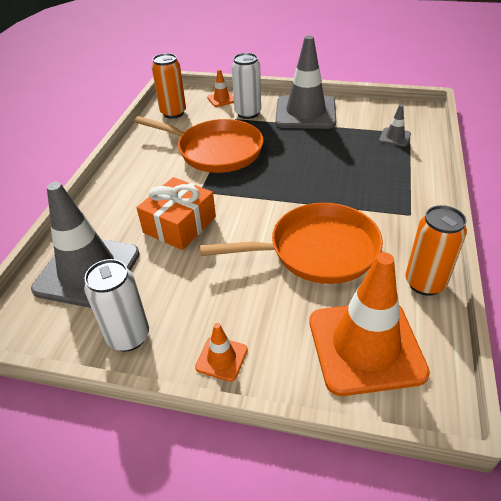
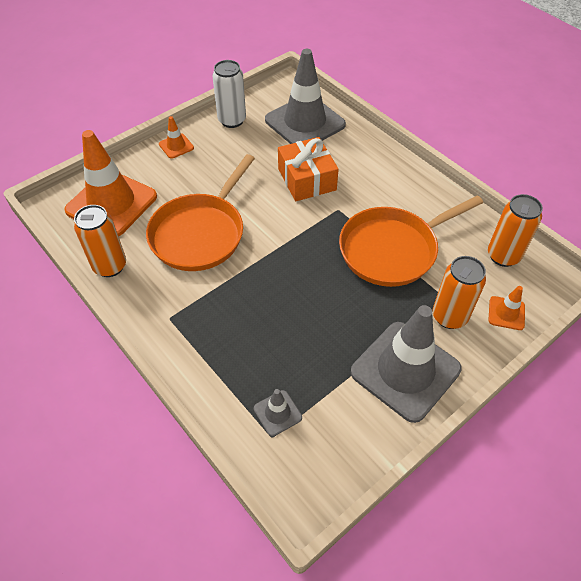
camera: 125 degrees right, 10 degrees up
(248, 113) = (449, 316): white can -> orange can

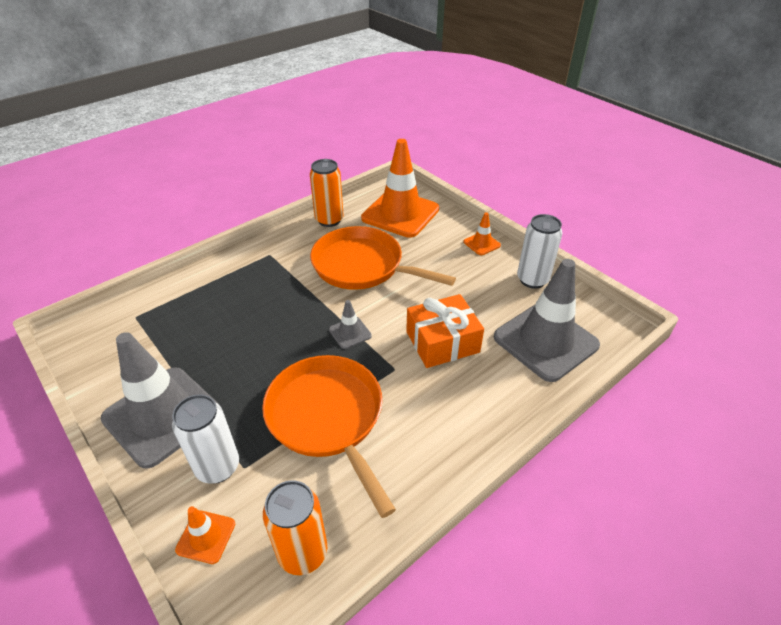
camera: 90 degrees right, 10 degrees down
(277, 413) = (155, 320): grey traffic cone -> grey traffic cone (350, 333)
(449, 316) = (218, 467): orange can -> white can

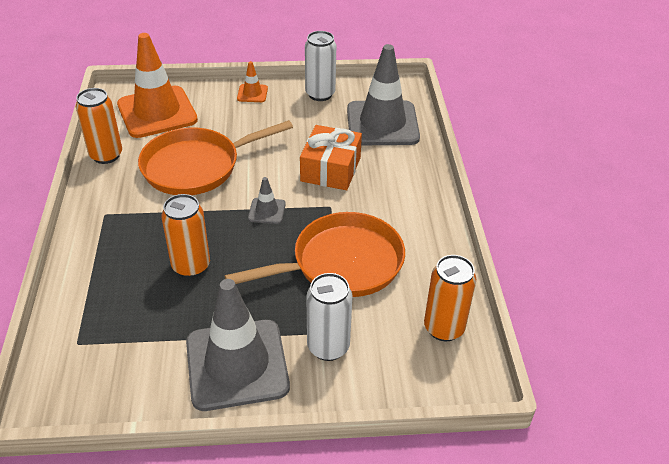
camera: 55 degrees left, 0 degrees up
(206, 536) = (387, 377): orange traffic cone -> none
(251, 327) = (191, 266): none -> orange can
(328, 418) = (341, 263): orange pan -> orange pan turned 150 degrees clockwise

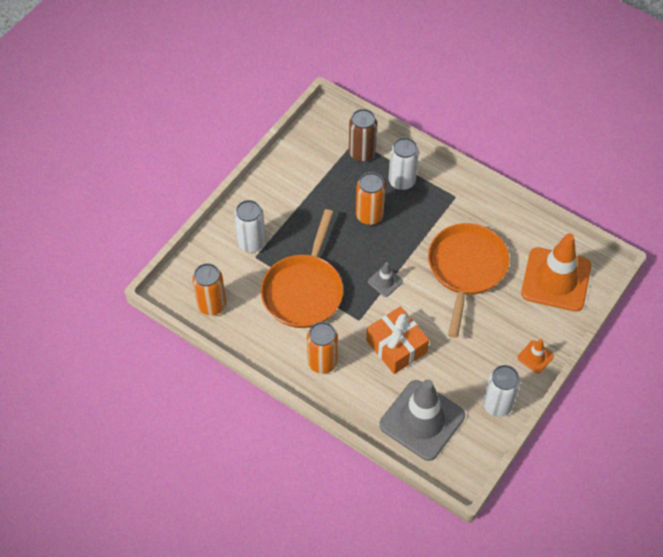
camera: 130 degrees right, 15 degrees up
(95, 324) = (362, 153): none -> brown can
(106, 155) = (521, 224): orange can -> orange can (322, 362)
(115, 265) = (402, 181): none -> white can
(237, 364) = (278, 198): grey traffic cone -> none

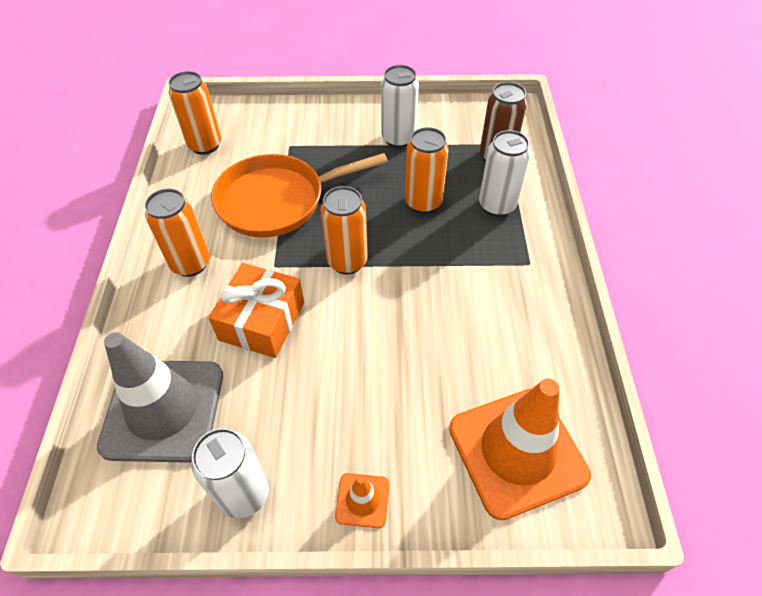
camera: 55 degrees right, 5 degrees down
(251, 243) = (303, 135): white can -> white can (398, 139)
(385, 281) = (347, 261): grey traffic cone -> orange can
(466, 269) = (436, 332): orange pan -> none

